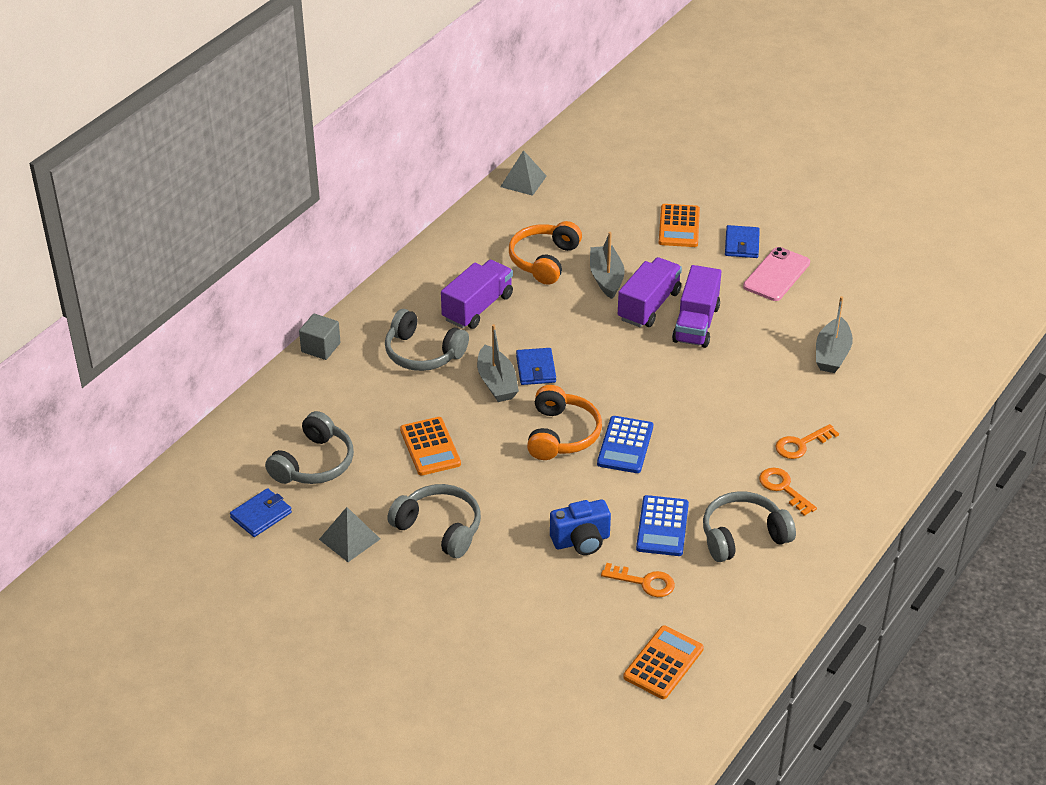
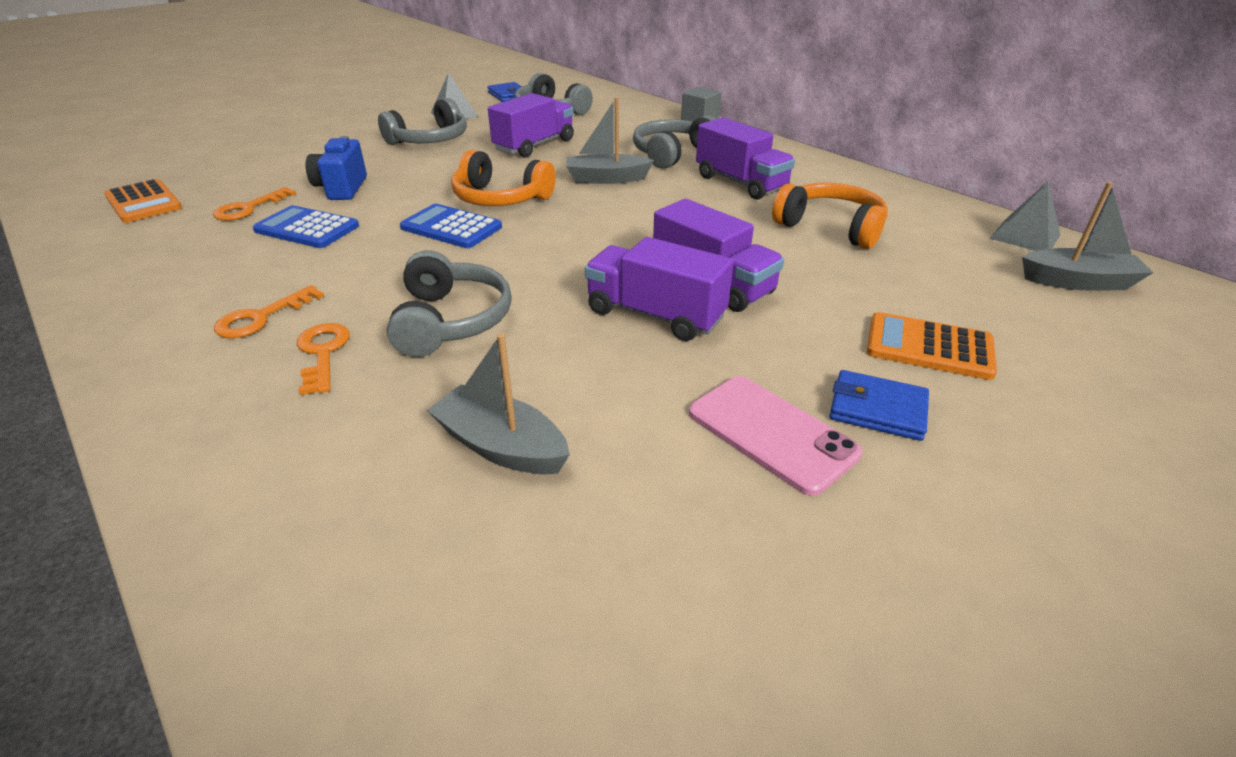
camera: 105 degrees right, 5 degrees down
(430, 447) = (534, 145): orange calculator -> purple truck
(536, 369) = (617, 199): blue wallet -> none
(606, 278) = (785, 262): grey boat -> grey boat (1078, 282)
(743, 536) = (228, 272): grey headphones -> grey headphones (451, 321)
(783, 488) = (261, 317): orange key -> orange key turned 150 degrees clockwise

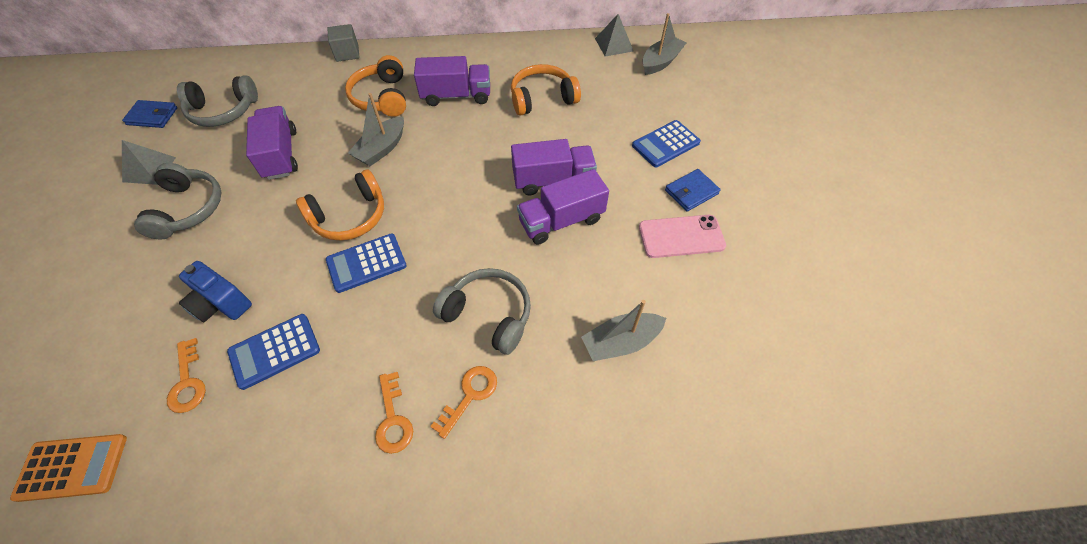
camera: 55 degrees left, 20 degrees up
(322, 353) = (469, 395): orange key -> orange key turned 105 degrees clockwise
(672, 154) = (382, 97): grey headphones -> orange headphones
(929, 347) = (665, 144): orange calculator -> blue calculator

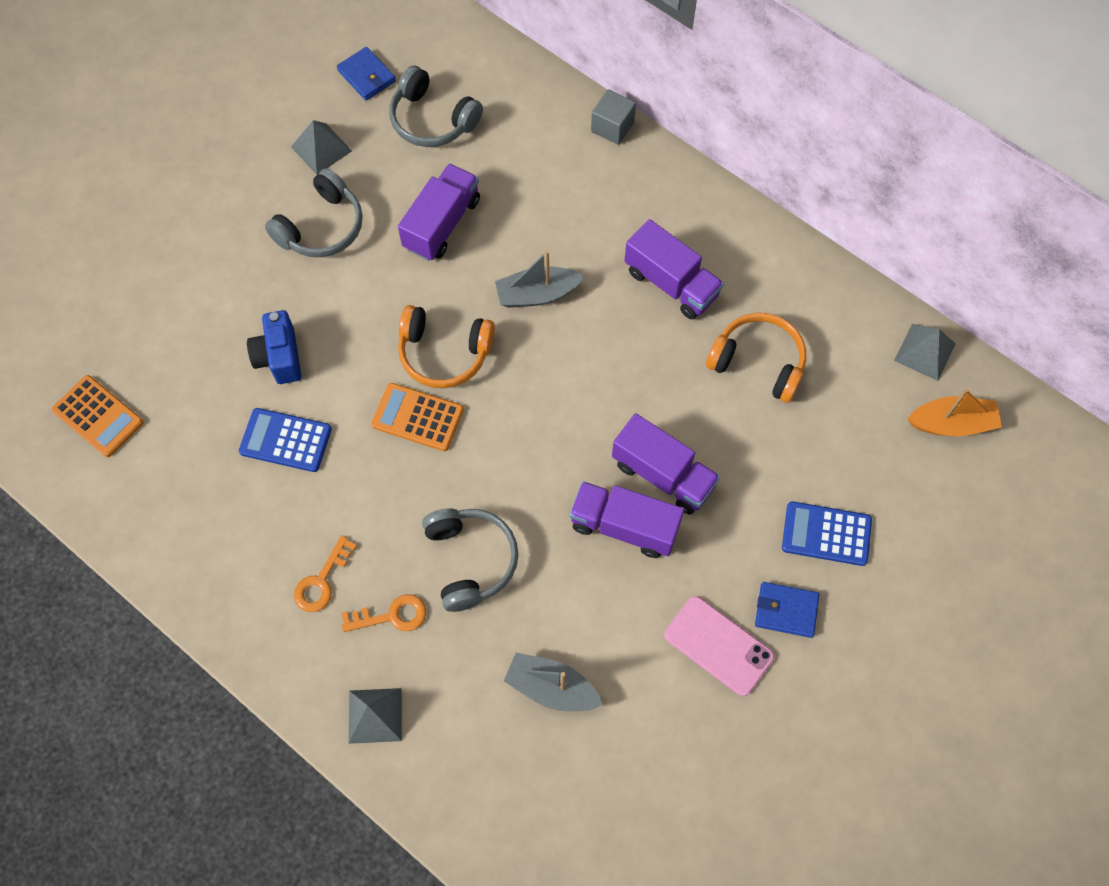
camera: 45 degrees right, 10 degrees up
(187, 382) = (209, 412): orange key -> none
(366, 263) = (417, 417): blue calculator -> orange calculator
(382, 97) = (594, 223): orange headphones -> none
(526, 474) = (375, 715): none -> grey pyramid
(660, 62) = (951, 423): grey boat -> orange boat

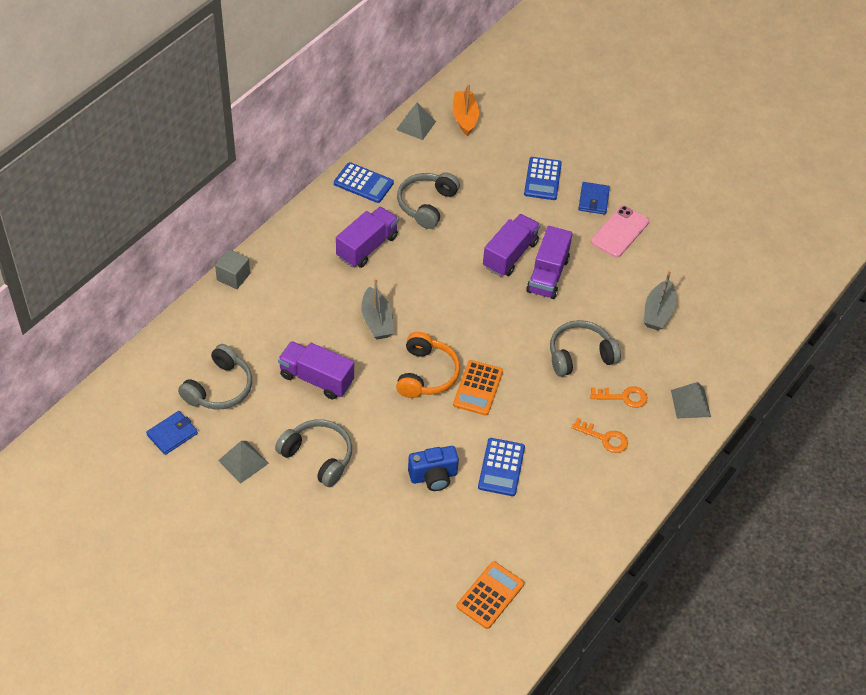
camera: 95 degrees left, 15 degrees down
(391, 616) = (623, 397): orange key -> orange key turned 105 degrees clockwise
(758, 362) = (426, 204): orange headphones -> grey headphones
(794, 279) = (363, 183): none -> blue calculator

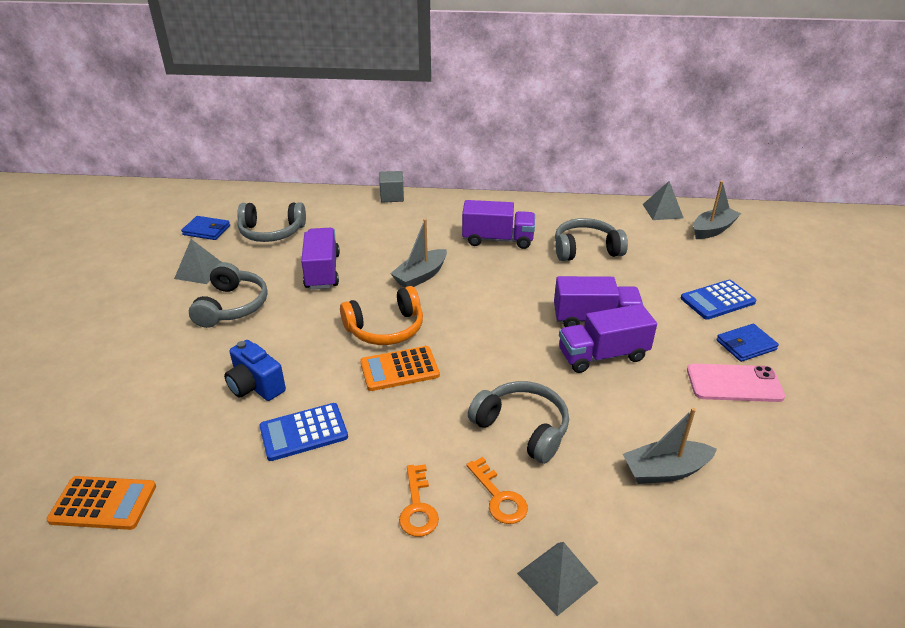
camera: 60 degrees right, 15 degrees down
(363, 183) = (563, 212): blue calculator -> none
(465, 118) = (712, 230): orange boat -> grey boat

